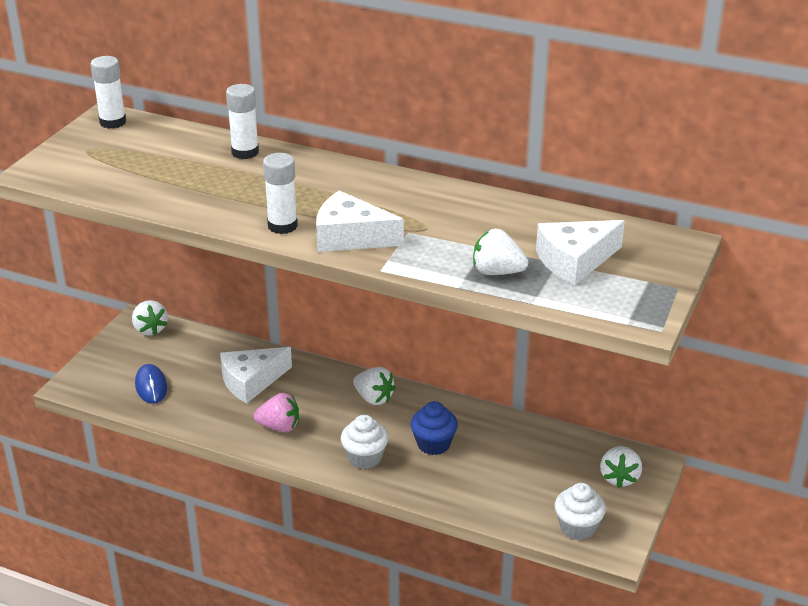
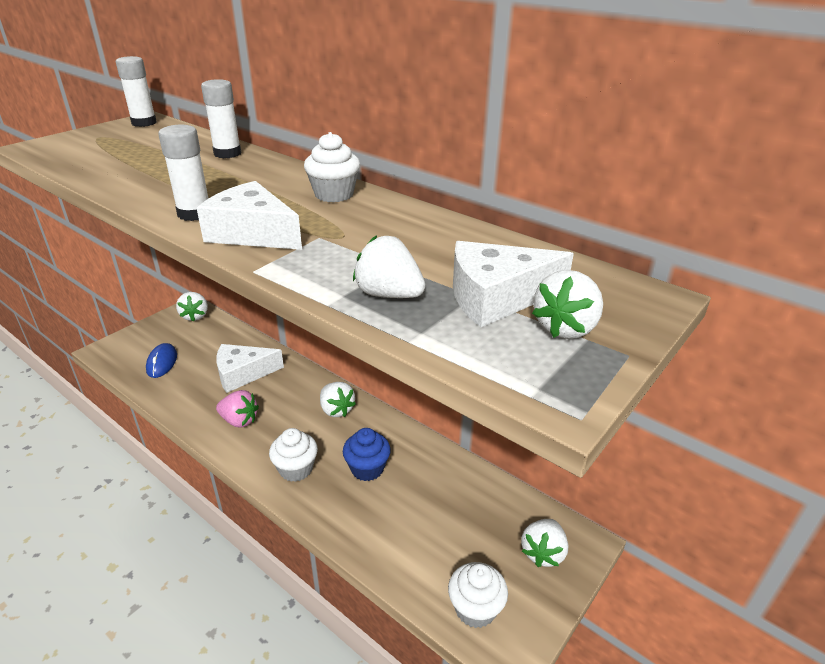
camera: 15 degrees right, 0 degrees up
(387, 186) = (334, 194): none -> white cupcake
(631, 276) = (565, 328): none -> white strawberry

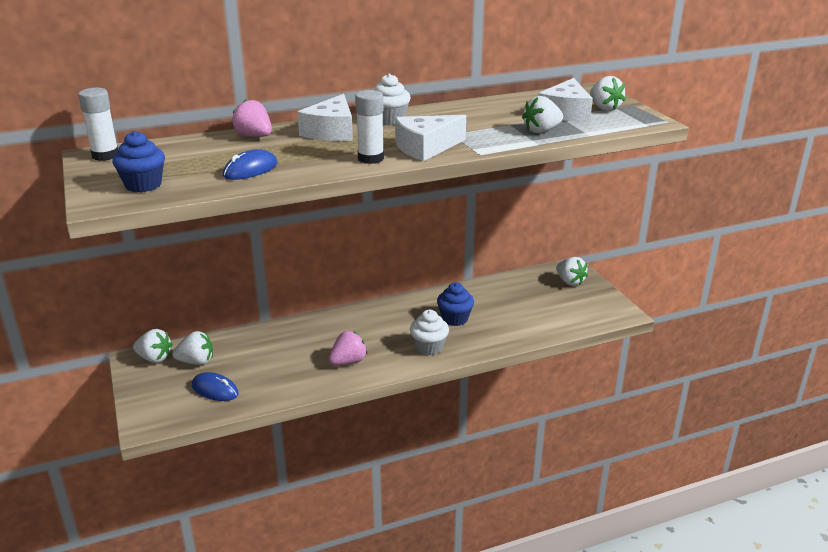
camera: 60 degrees left, 5 degrees down
(78, 149) = (143, 185): none -> blue cupcake
(132, 173) = (250, 170): none -> blue mouse
(227, 153) = (254, 136): white glue stick -> pink strawberry
(243, 374) = (286, 348): white cheese -> white cheese (331, 131)
(336, 410) = (381, 315): white strawberry -> white strawberry (196, 361)
(475, 608) = (591, 314): white cupcake -> none

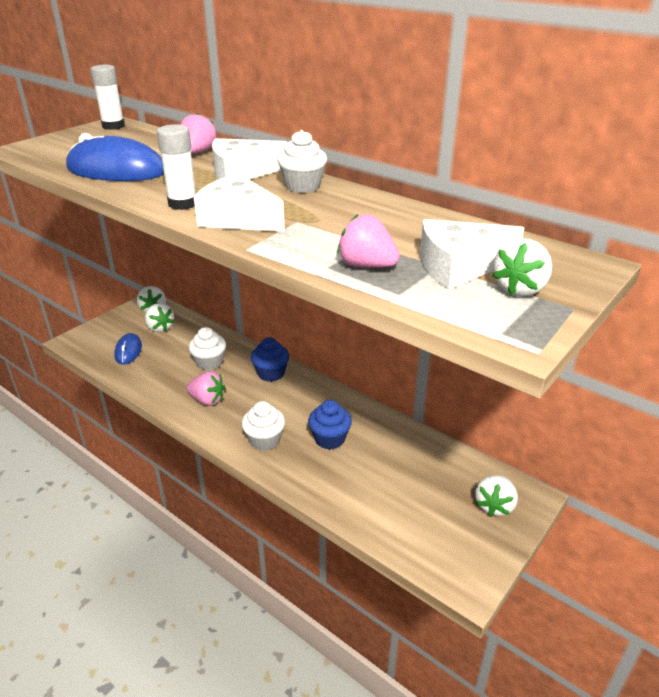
camera: 60 degrees right, 5 degrees up
(143, 185) = (60, 150): blue cupcake -> blue cupcake (271, 373)
(250, 170) = (116, 170): blue mouse -> blue mouse, size x1.76
(293, 347) = (209, 363): none -> white cupcake
(541, 131) = (366, 266): white strawberry -> pink strawberry

